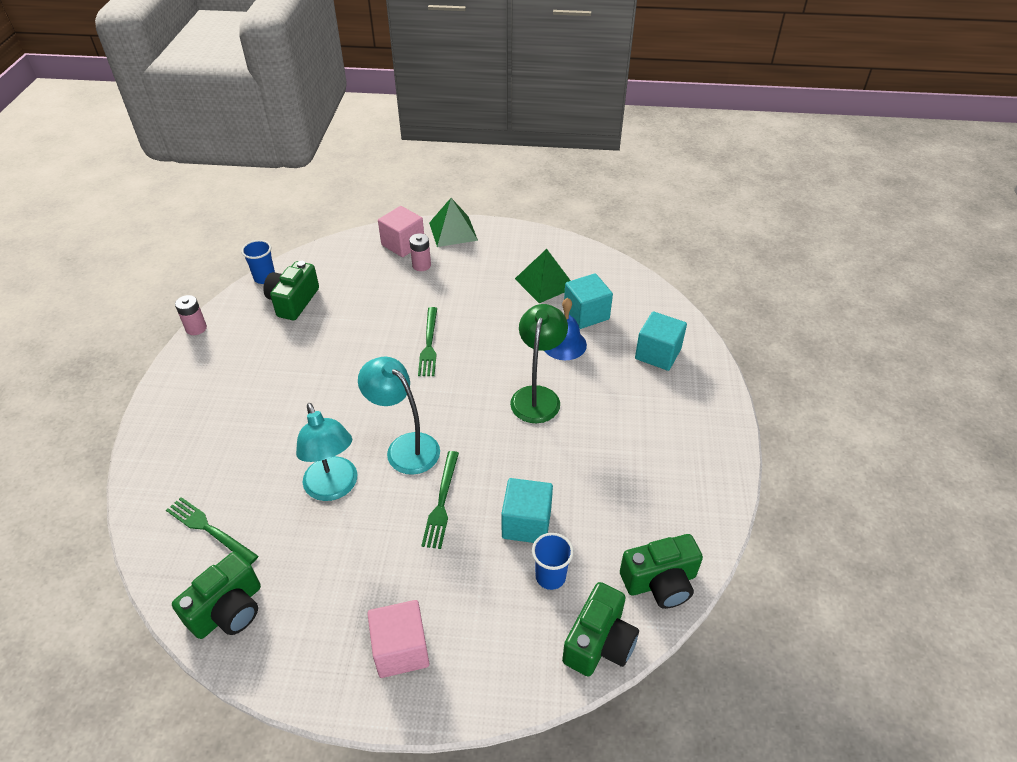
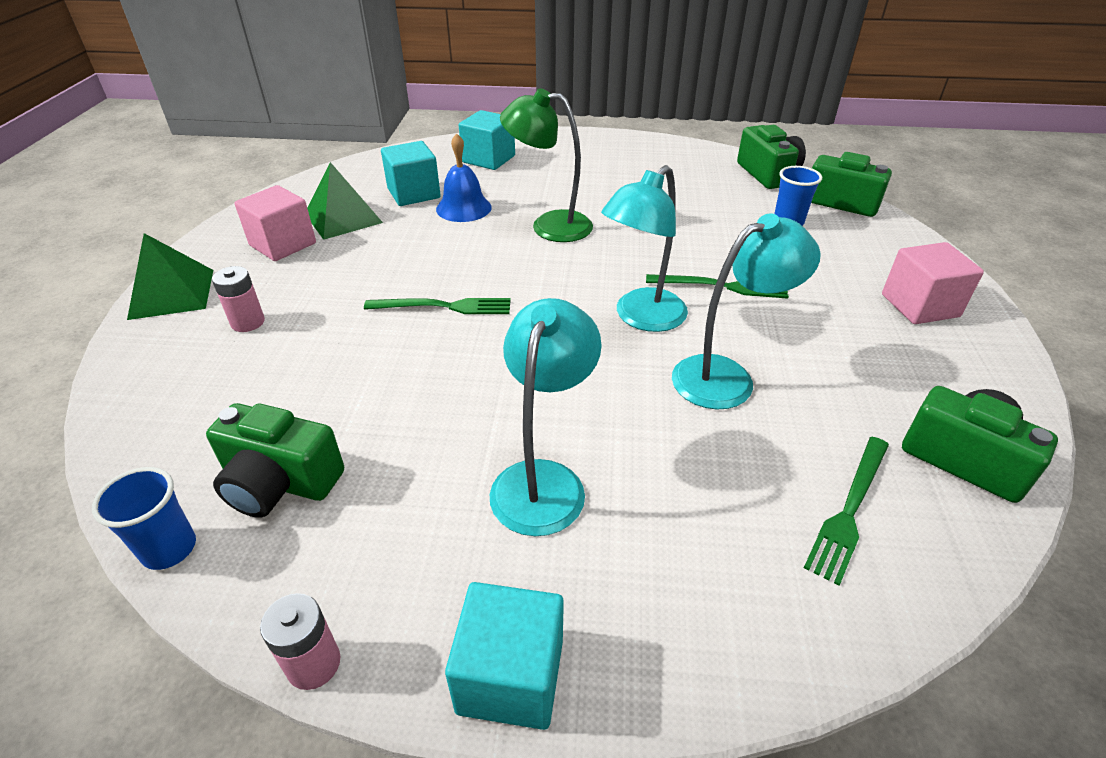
camera: 90 degrees left, 5 degrees down
(269, 394) = (543, 480): none -> turquoise lamp
(403, 244) = (173, 346): pink cube -> pink cube (283, 244)
(526, 523) = (731, 234): turquoise cube -> turquoise cube (510, 676)

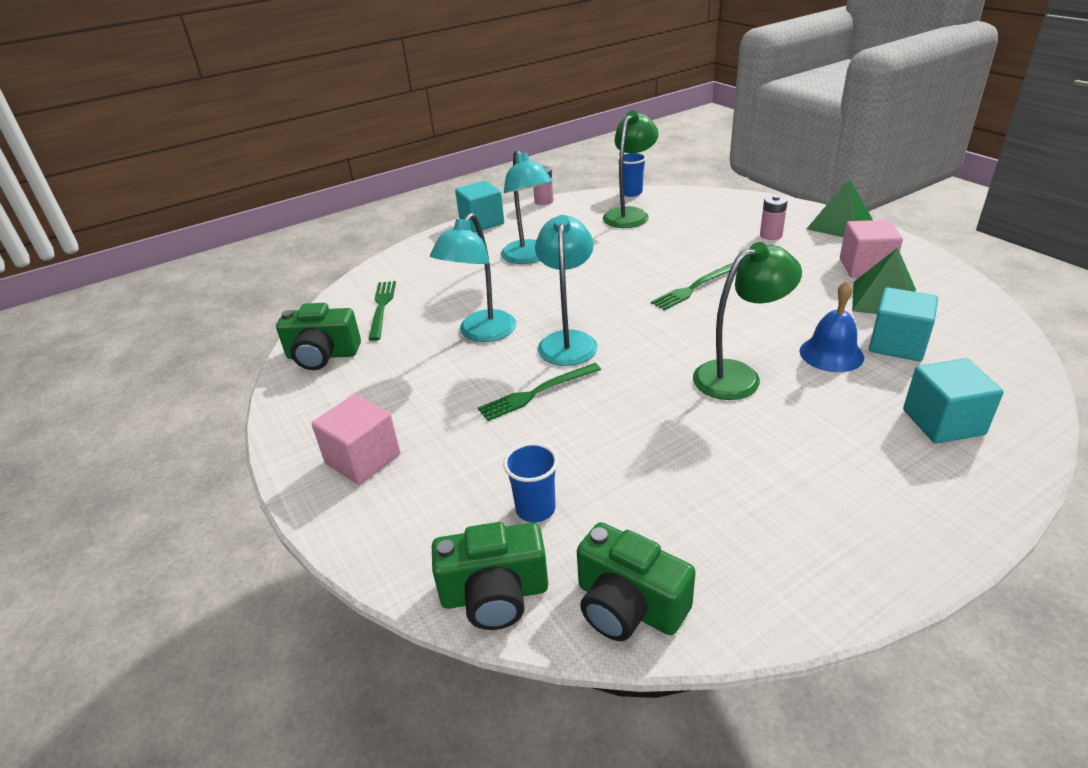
camera: 145 degrees right, 5 degrees down
(279, 482) = (629, 214): green camera -> green lamp

